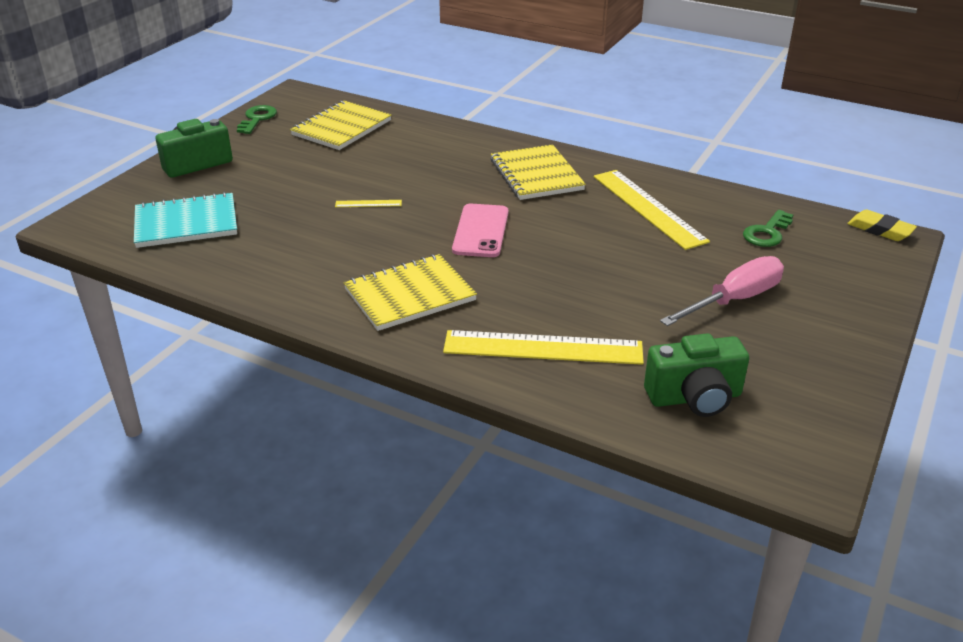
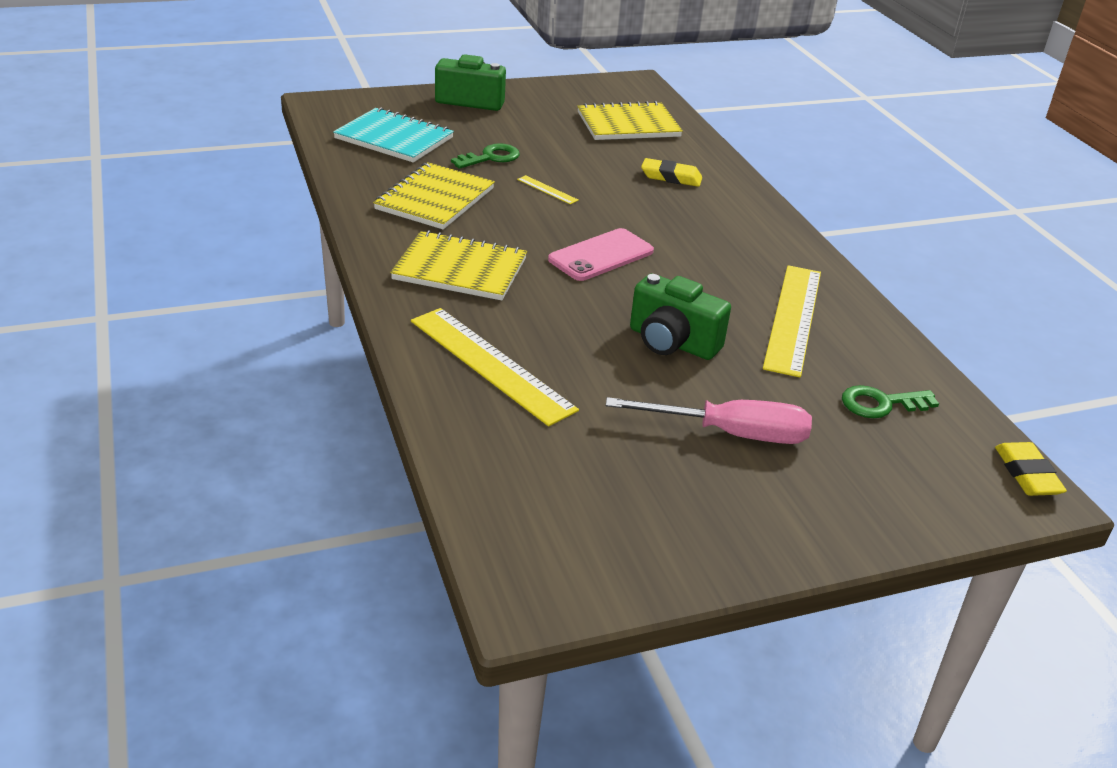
camera: 40 degrees right, 0 degrees up
(257, 119) = (572, 89): green key -> green key (490, 157)
(432, 152) = (671, 177): none -> yellow eraser
(536, 175) = (734, 239): yellow notebook -> yellow notebook (435, 199)
(694, 398) = (544, 477): green camera -> green camera (672, 342)

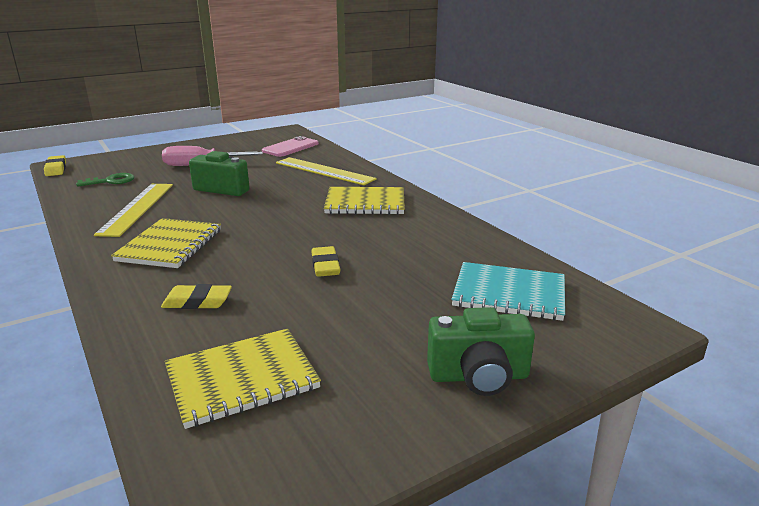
camera: 170 degrees right, 10 degrees down
(435, 199) = (416, 242): yellow notebook -> yellow notebook (170, 245)
(490, 157) = (396, 290): green key -> none
(547, 190) = (325, 266): yellow ruler -> yellow eraser
(601, 255) = (269, 223): pink phone -> pink phone (290, 147)

